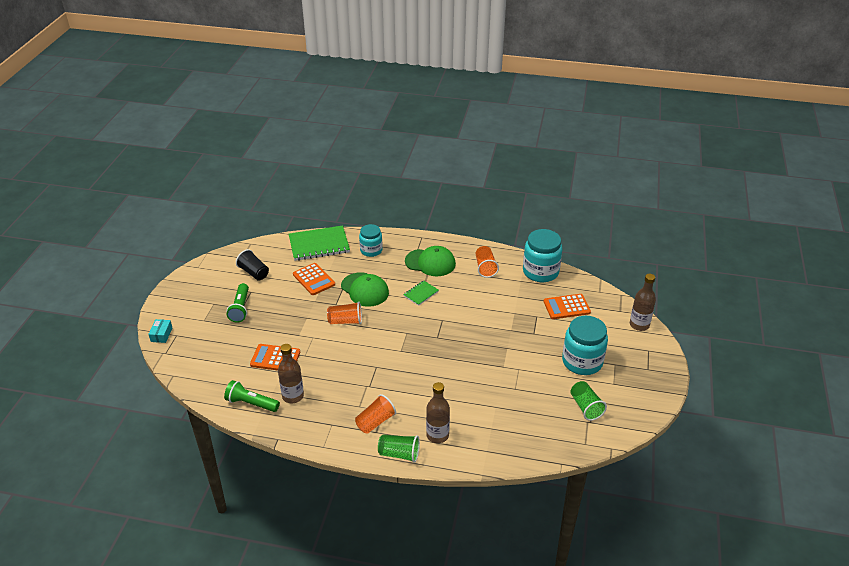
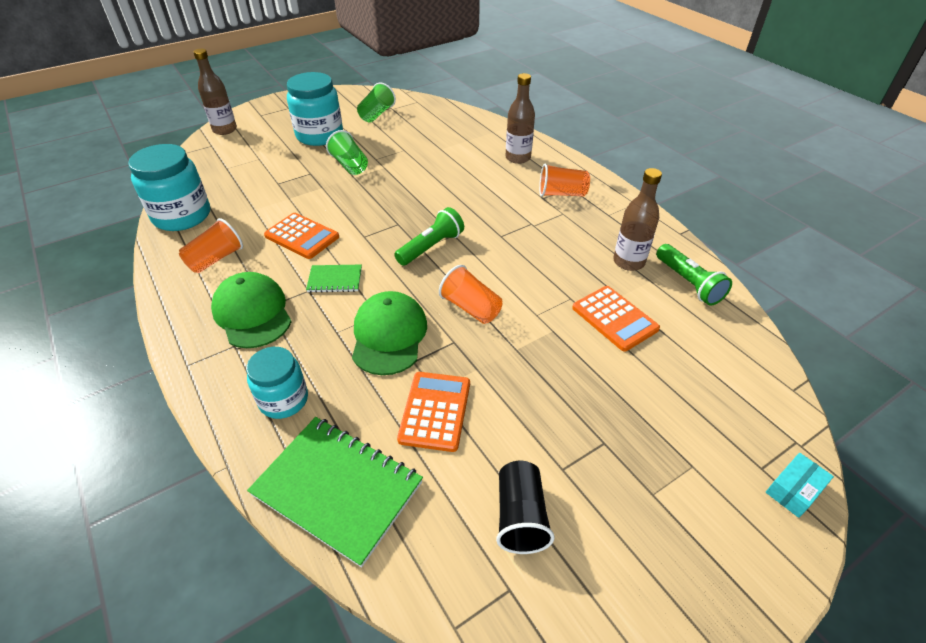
camera: 135 degrees left, 5 degrees up
(240, 308) = (608, 443): green flashlight -> green flashlight (431, 247)
(399, 454) = (567, 164): green cup -> green cup (349, 165)
(566, 307) = (239, 173): orange calculator -> orange calculator (302, 236)

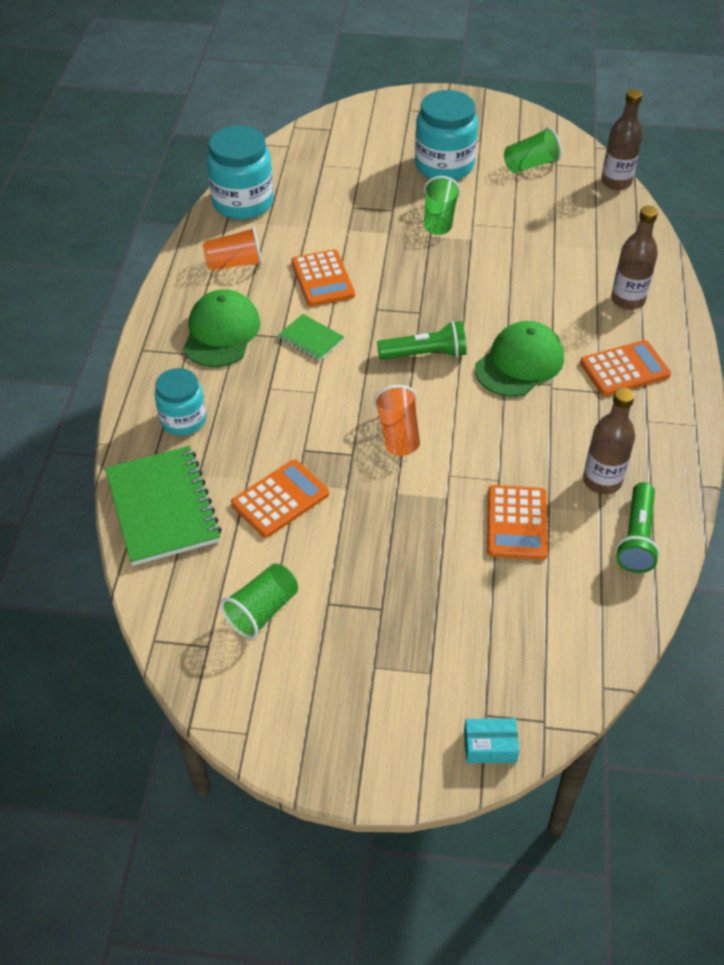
camera: 40 degrees right, 5 degrees up
(225, 130) = (358, 114): brown bottle -> brown bottle (616, 182)
(389, 335) = (306, 416): green cap -> green cap (519, 363)
(520, 516) = (262, 610): black cup -> green cup
(561, 194) = (624, 369): orange cup -> orange calculator

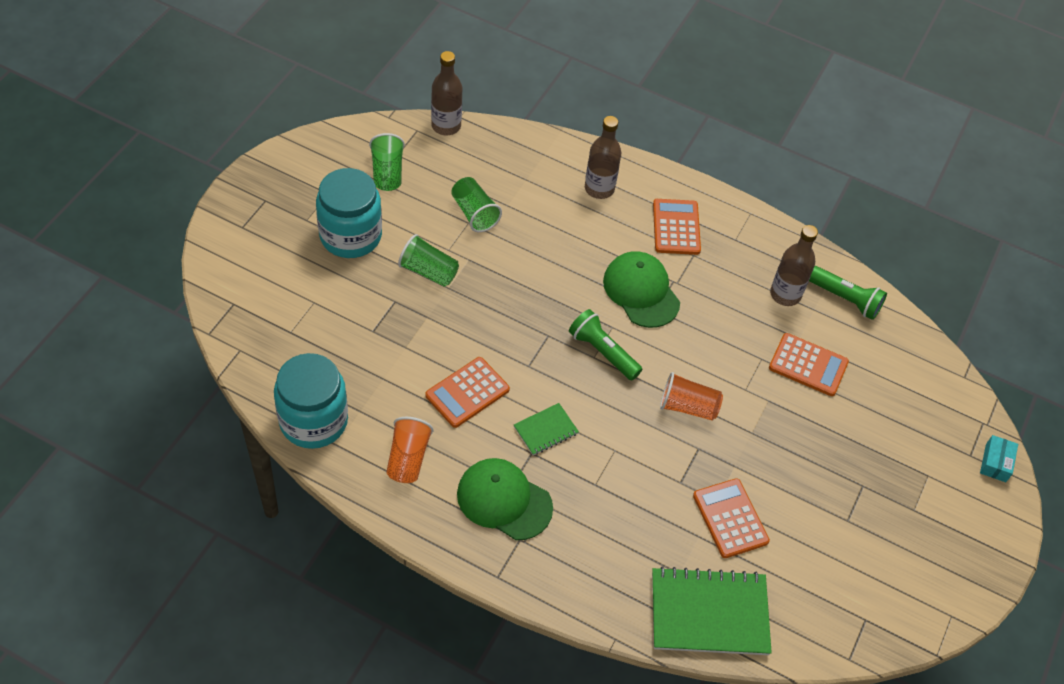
camera: 75 degrees left, 5 degrees up
(183, 420) = (608, 566): turquoise jar -> none
(262, 610) = (842, 569): green cup -> green cup (474, 213)
(322, 279) = (467, 392): orange calculator -> orange calculator turned 135 degrees clockwise
(425, 354) = (603, 352): green flashlight -> green flashlight turned 60 degrees counterclockwise

